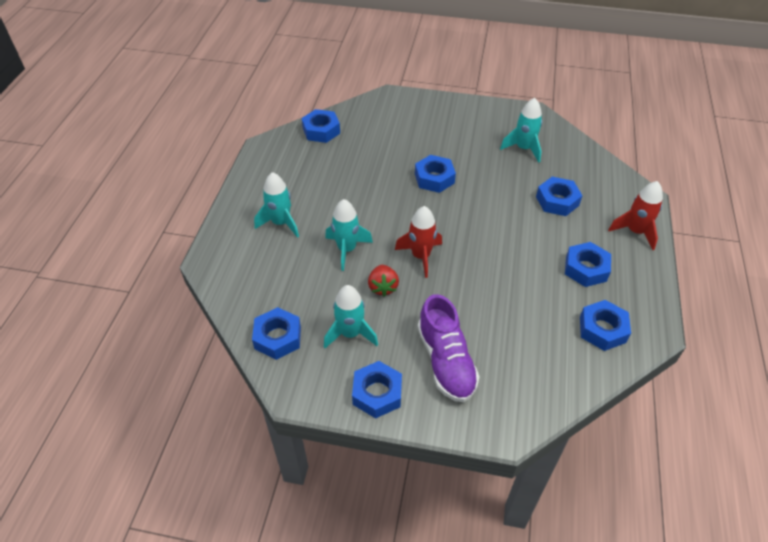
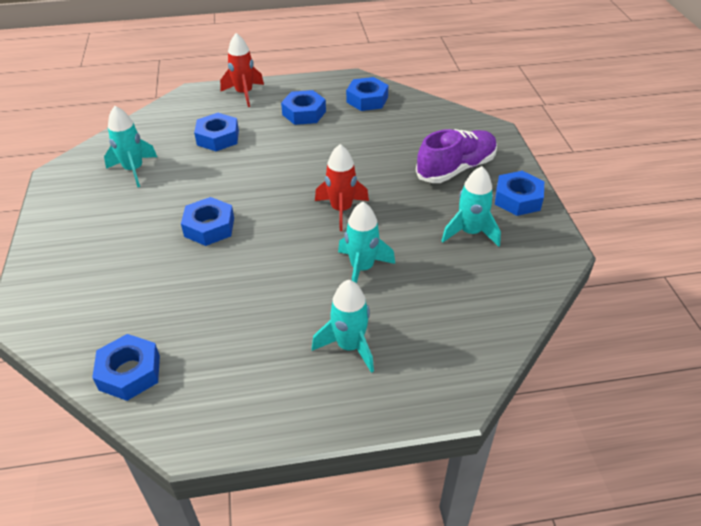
camera: 110 degrees left, 5 degrees down
(278, 337) = (514, 284): blue nut -> none
(383, 287) = (399, 226): red strawberry -> none

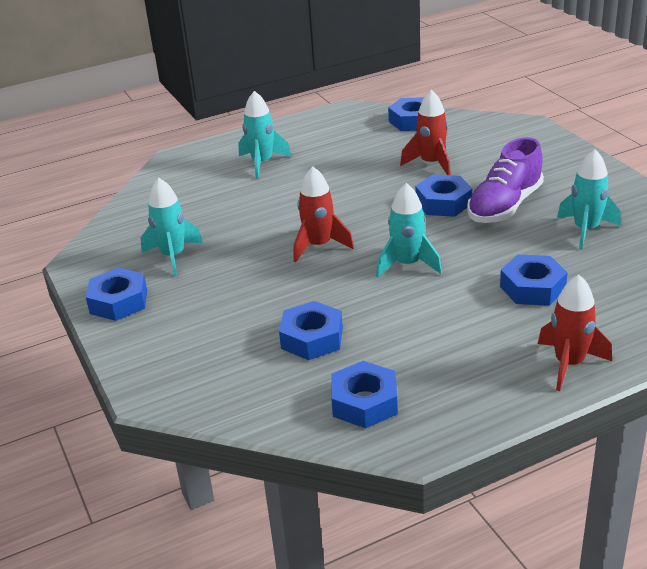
camera: 165 degrees right, 10 degrees down
(176, 283) = (431, 164): none -> red rocket
(304, 113) = (447, 352): blue nut -> blue nut (312, 338)
(362, 268) = (274, 206): turquoise rocket -> turquoise rocket (407, 264)
(456, 169) = (198, 321): purple shoe -> purple shoe (504, 206)

